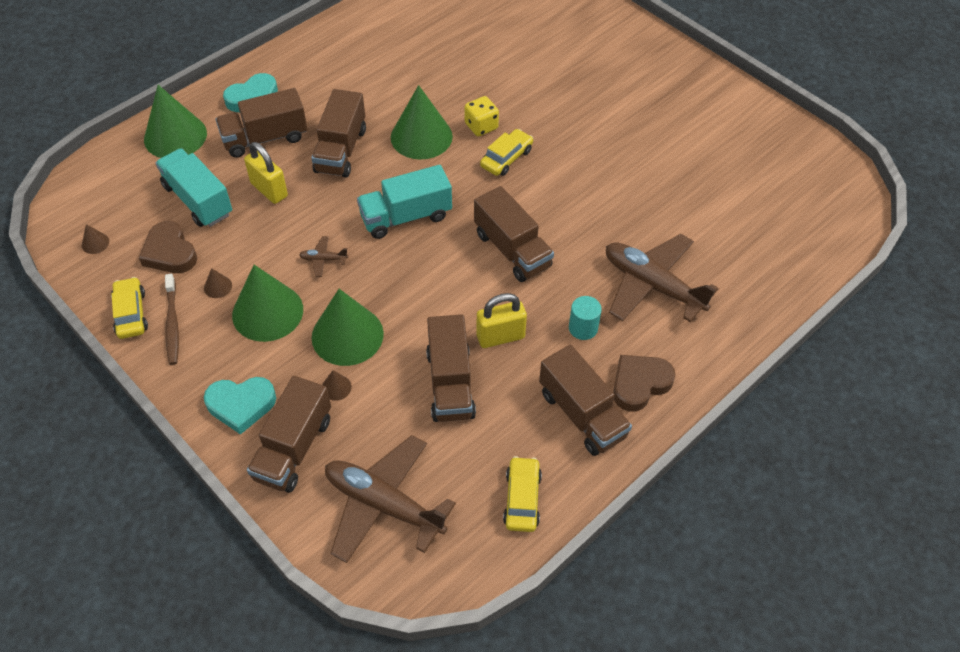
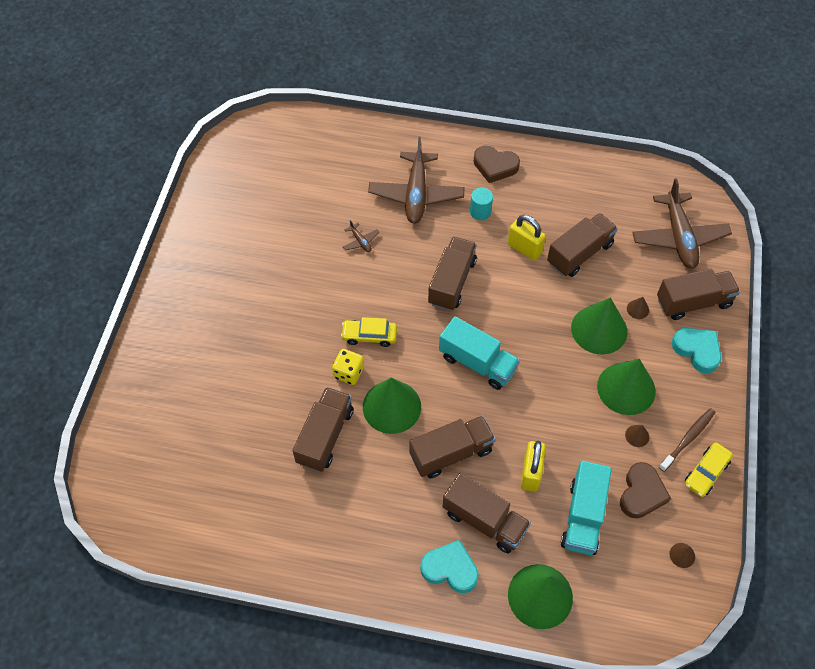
camera: 125 degrees left, 5 degrees up
(323, 259) = (557, 387): brown plane -> brown plane (360, 241)
(522, 499) = (614, 180): yellow car -> none
(582, 414) = (539, 181): brown truck -> brown truck (325, 436)

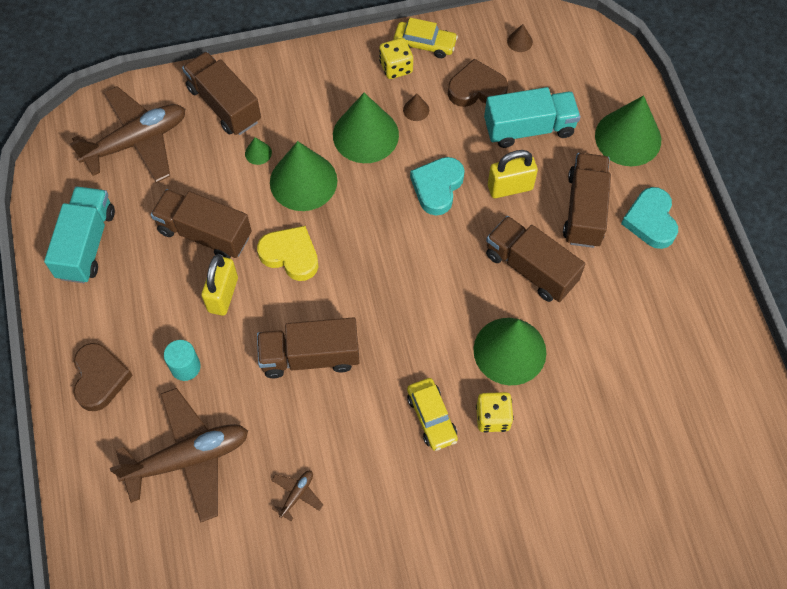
camera: 115 degrees left, 5 degrees up
(325, 436) = (584, 404): brown truck -> none
(477, 363) = (408, 285): turquoise truck -> turquoise truck (86, 244)
(537, 299) = (290, 255): none -> yellow heart
(637, 309) = (258, 153): brown cone -> green cone
(688, 439) = (396, 67): brown toothbrush -> yellow dice
(697, 350) = (286, 86): turquoise heart -> turquoise heart (437, 187)

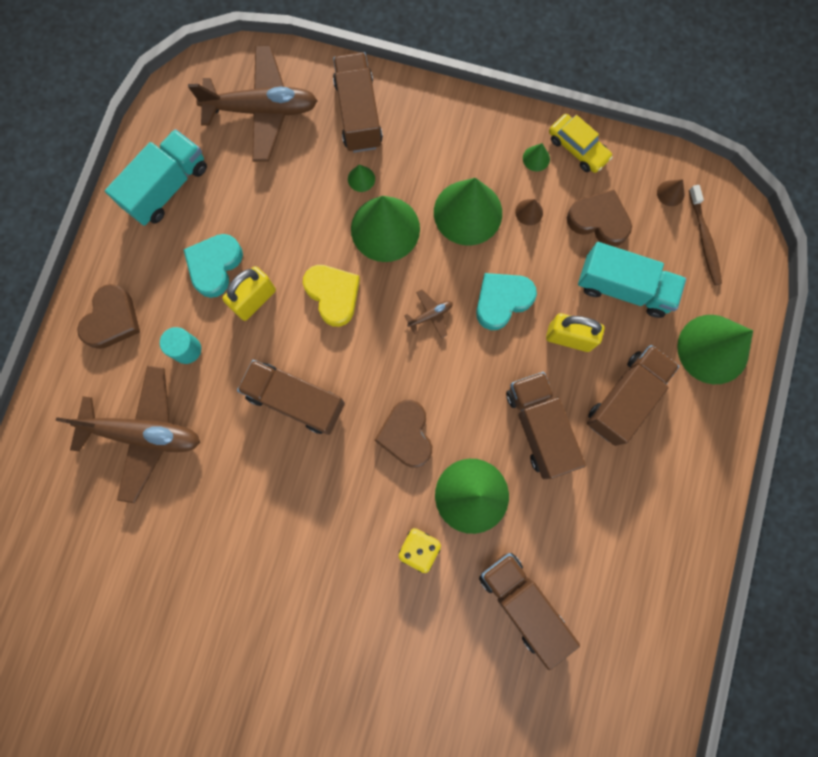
camera: 30 degrees right, 15 degrees up
(205, 233) = (271, 232): brown truck -> brown truck (522, 602)
(297, 495) = (213, 519): brown plane -> brown plane (430, 315)
(396, 67) = (536, 158): yellow dice -> green cone
(424, 333) = (406, 435): none -> brown heart
(431, 417) = (366, 517): yellow car -> none
(568, 62) = (704, 239): none -> brown toothbrush
(650, 221) = (681, 444): turquoise heart -> turquoise heart (215, 266)

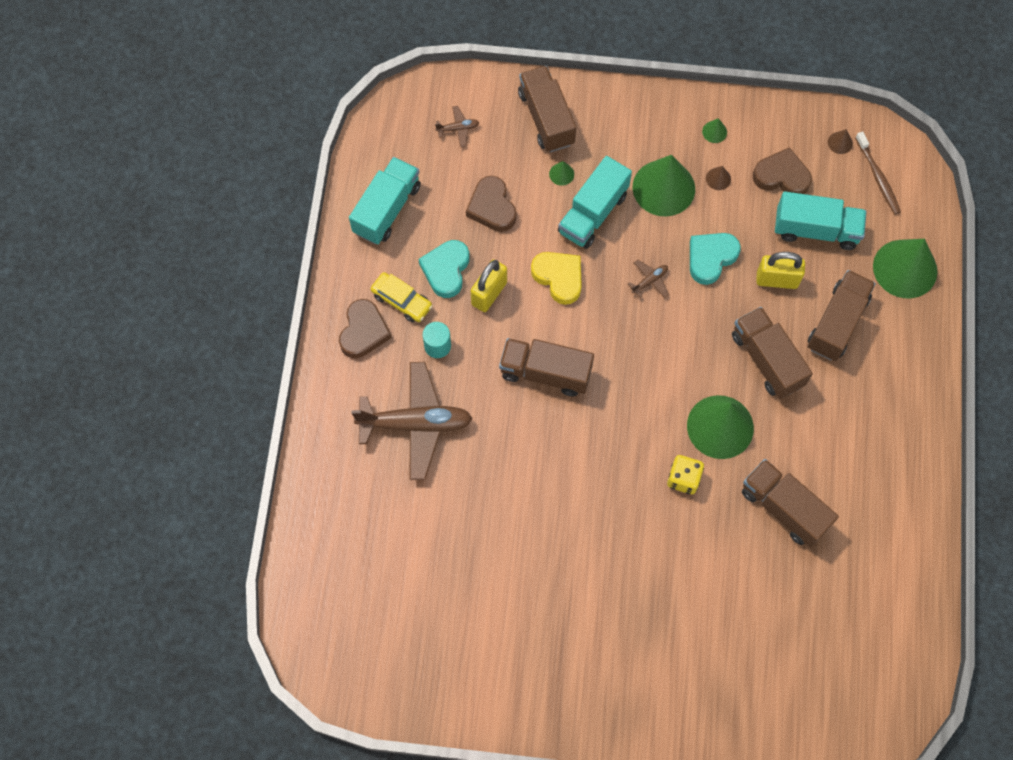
camera: 10 degrees left, 10 degrees down
(262, 110) = (458, 129): brown plane -> brown plane, size x0.41
(385, 229) = (593, 213): green cone -> turquoise truck
(406, 435) = (651, 385): brown heart -> brown heart (492, 207)
(577, 148) = (749, 117): yellow car -> yellow car (402, 301)

